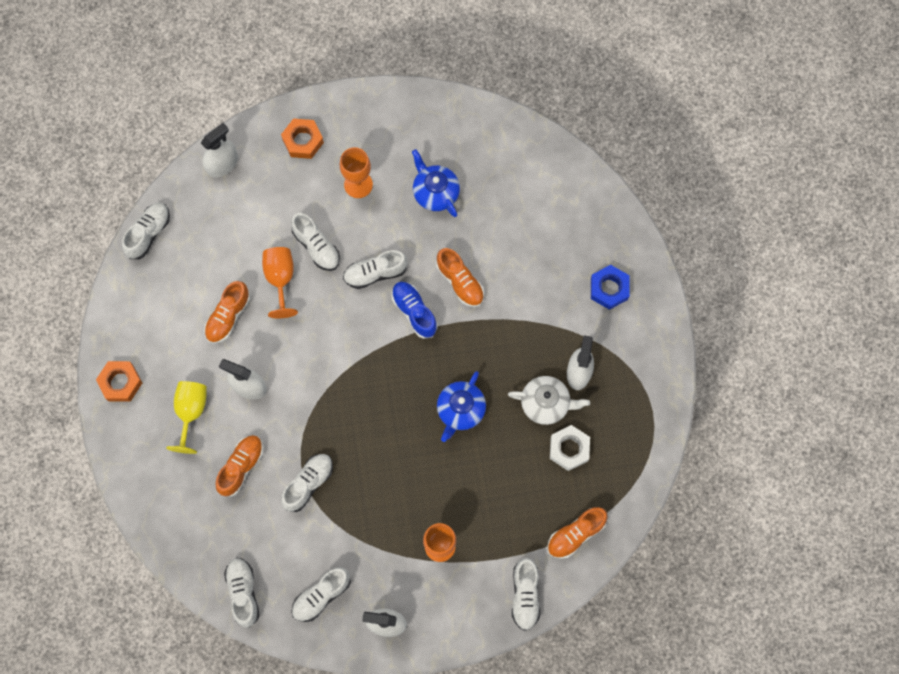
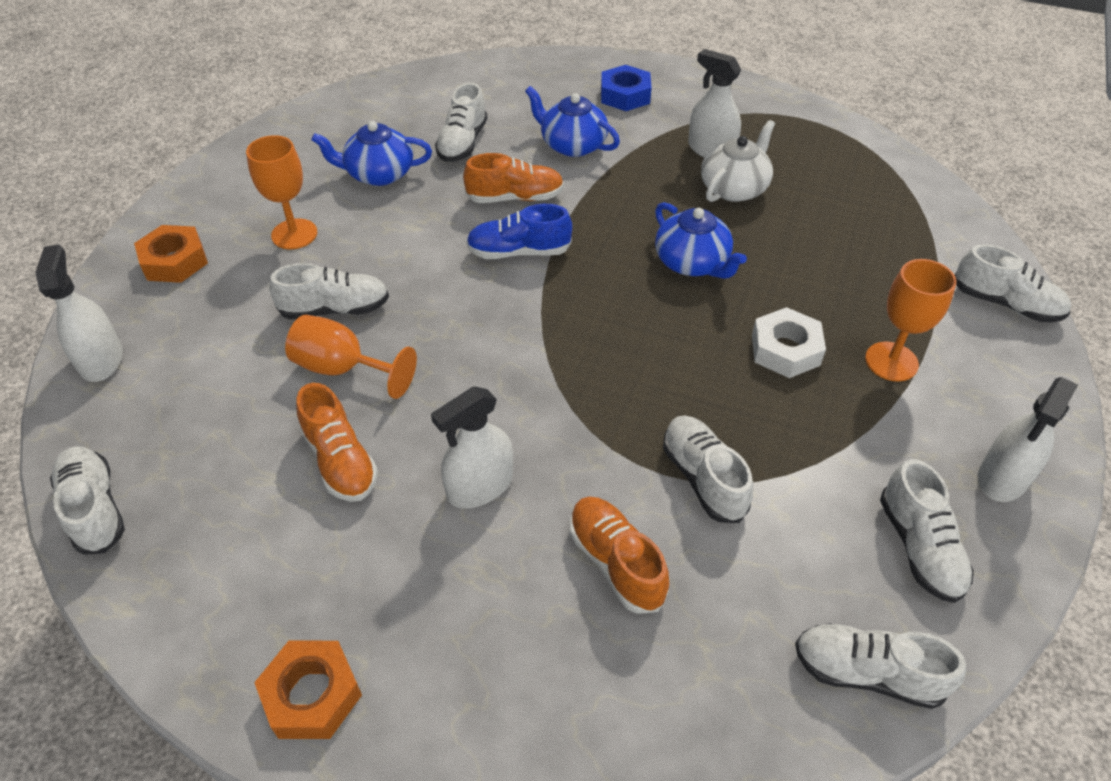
camera: 60 degrees left, 25 degrees down
(191, 412) = (461, 596): yellow goblet -> none
(375, 273) = (431, 267): white shoe -> white shoe (462, 143)
(532, 286) = (572, 145): none -> blue teapot
(569, 449) = (808, 192): white nut -> white nut (785, 350)
(575, 534) = (931, 227): orange shoe -> none

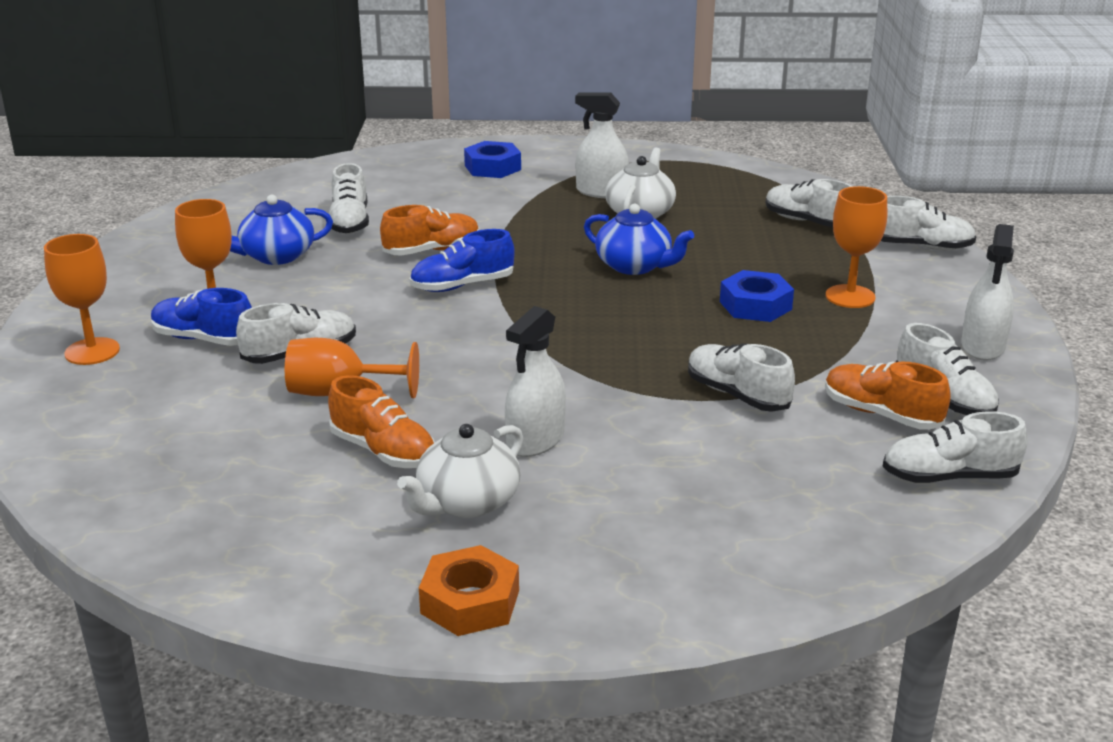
camera: 20 degrees left, 20 degrees down
(94, 509) = (141, 535): white shoe -> white shoe (807, 222)
(101, 360) = (63, 434): white spray bottle -> none
(174, 261) = (92, 351): orange nut -> orange goblet
(268, 268) = (204, 339): none -> blue shoe
(377, 554) = (467, 502): none -> white teapot
(572, 145) = (464, 207): blue teapot -> none
(616, 562) = (695, 460): orange shoe -> orange shoe (881, 414)
(785, 350) = (755, 305): white nut -> blue nut

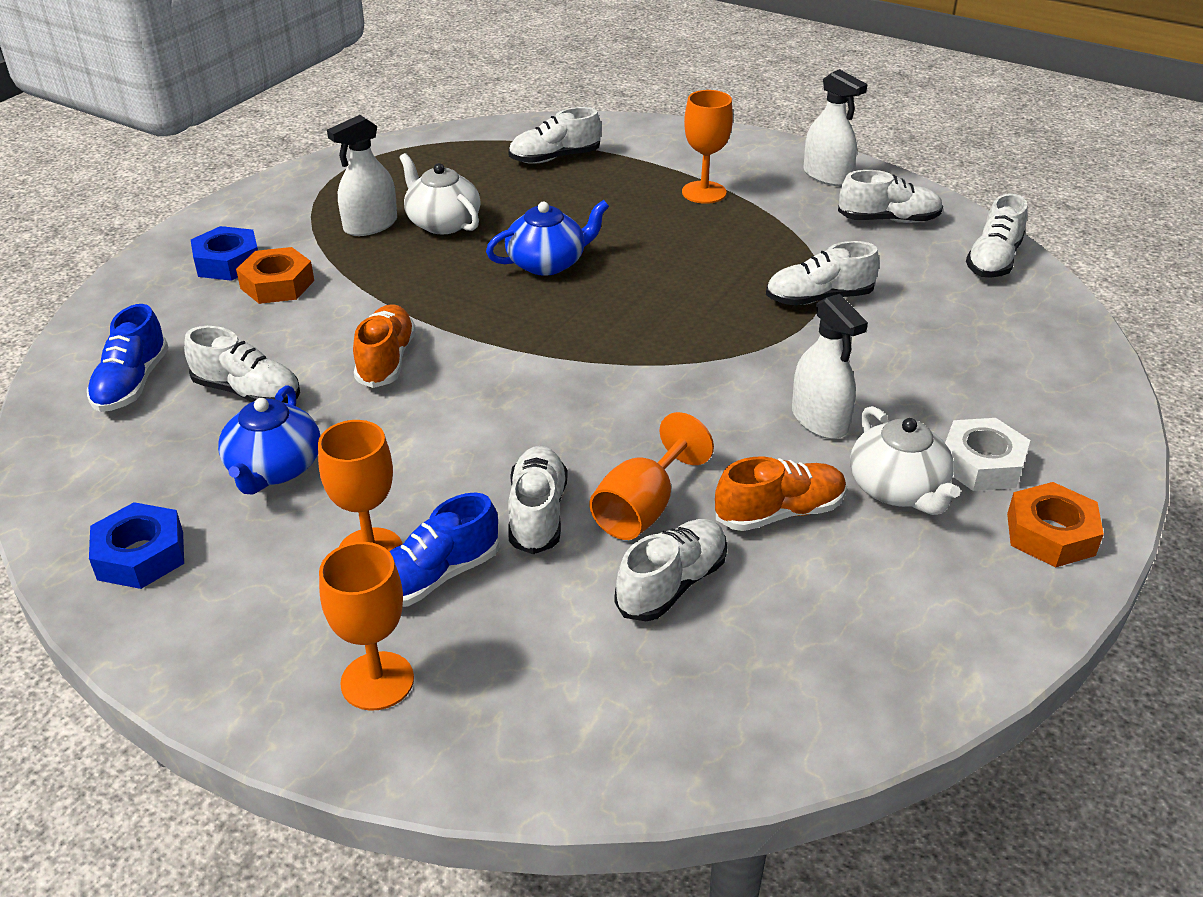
camera: 60 degrees left, 10 degrees up
(462, 285) = (487, 367): blue shoe -> blue shoe (132, 384)
(484, 190) = (277, 284): none -> orange nut
(549, 540) = (981, 464): none -> white nut
(755, 305) = (679, 236): blue nut -> blue nut (140, 555)
(881, 414) = (892, 251): orange shoe -> none
(921, 247) = (651, 134): white shoe -> white shoe (672, 584)

